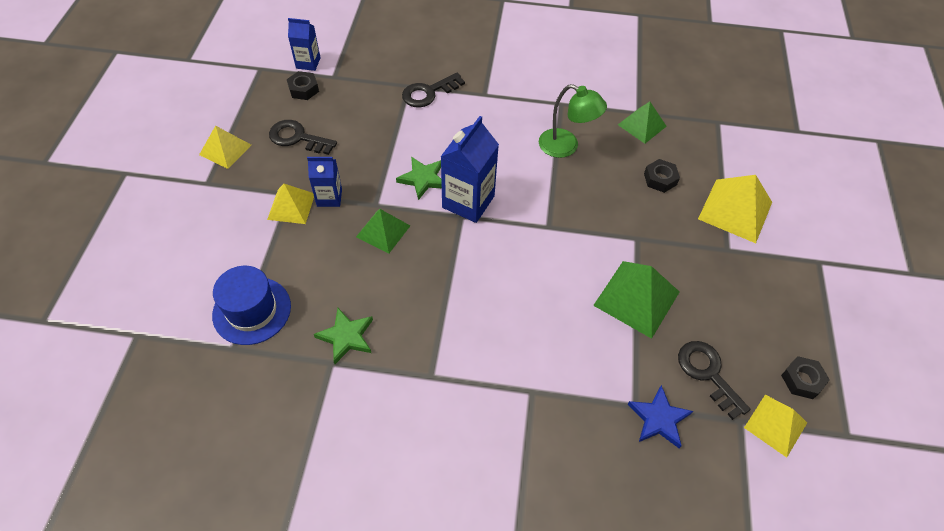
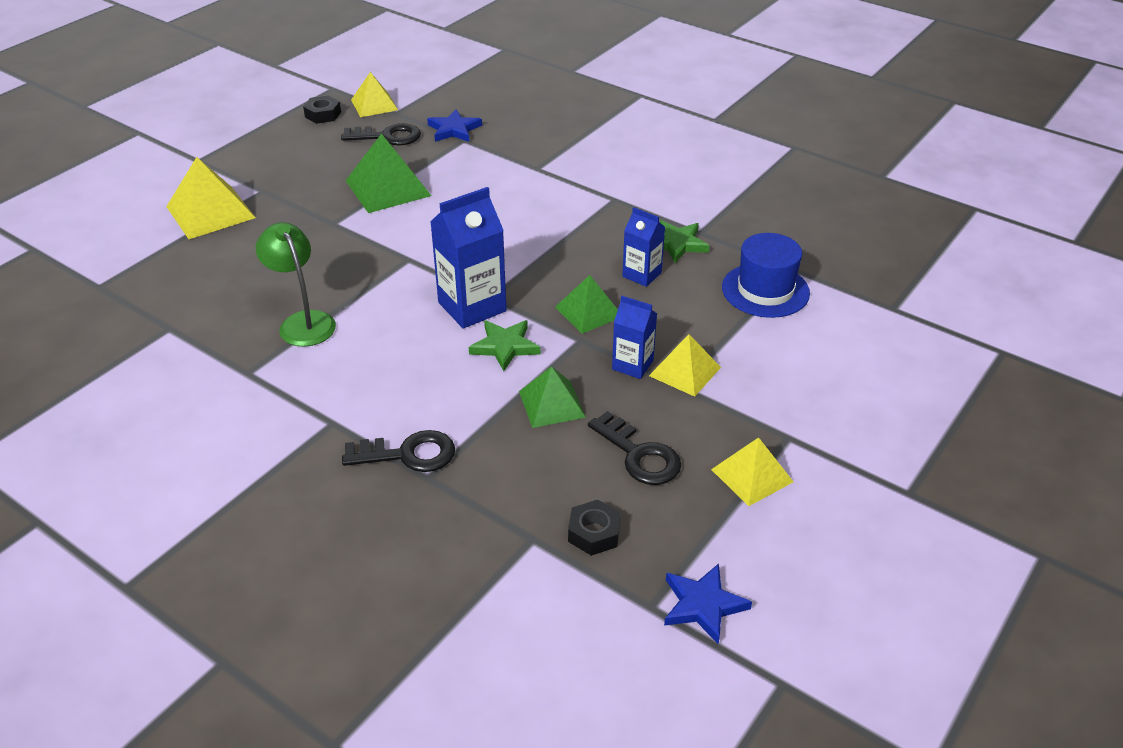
camera: 150 degrees left, 15 degrees down
(234, 77) = (703, 605): none -> blue star
(308, 63) = (562, 584): blue carton -> blue carton (642, 275)
(642, 125) = (186, 313): green pyramid -> green pyramid (551, 404)
(660, 179) = (243, 258): black nut -> none
(707, 373) = (388, 136): black key -> black key turned 90 degrees counterclockwise

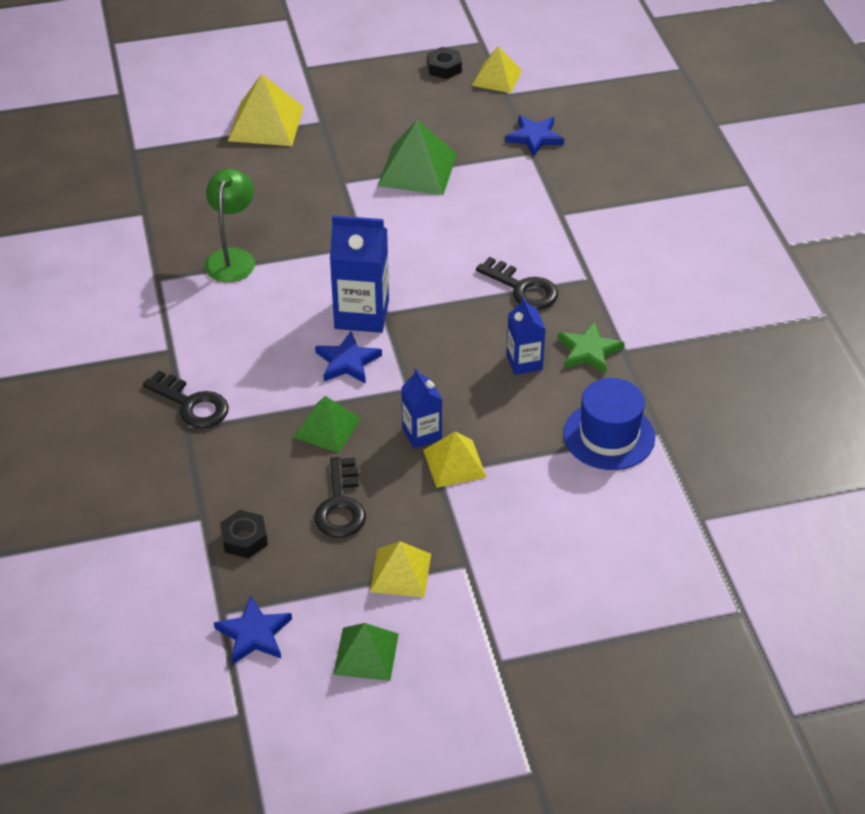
camera: 40 degrees right, 5 degrees up
(388, 136) = (472, 117): black key -> black key (523, 288)
(505, 346) = (347, 362): green star -> blue star
(589, 311) = (443, 370): green pyramid -> green pyramid (366, 654)

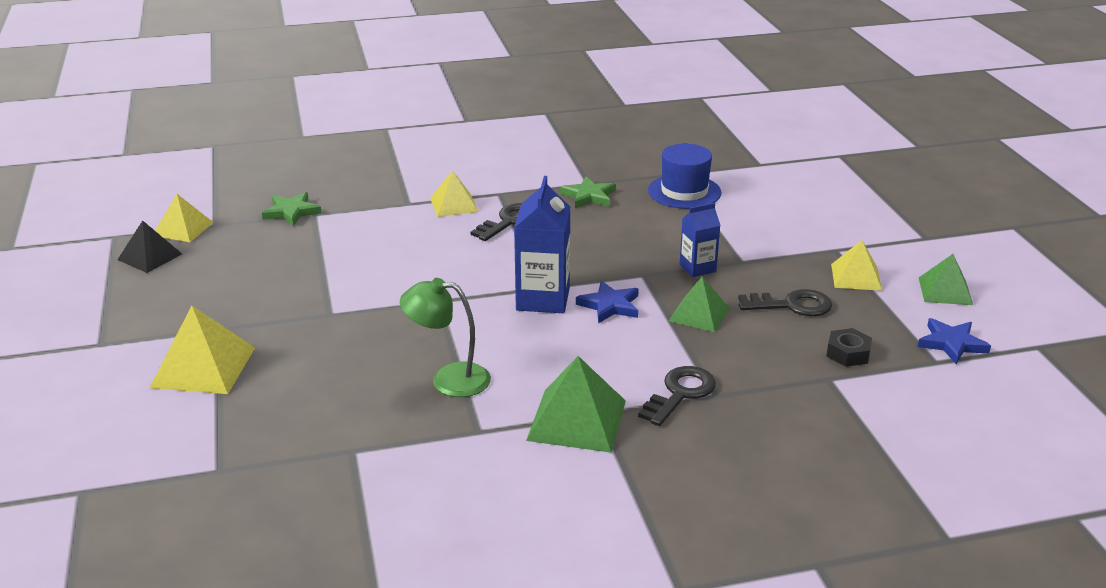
camera: 90 degrees left, 15 degrees down
(417, 169) = (323, 271): green pyramid -> green pyramid (577, 420)
(444, 68) = (150, 256): black nut -> black pyramid
(454, 463) = (728, 253): yellow pyramid -> yellow pyramid (454, 205)
(524, 362) = (604, 222): blue carton -> none
(534, 137) = (291, 212): blue star -> green star

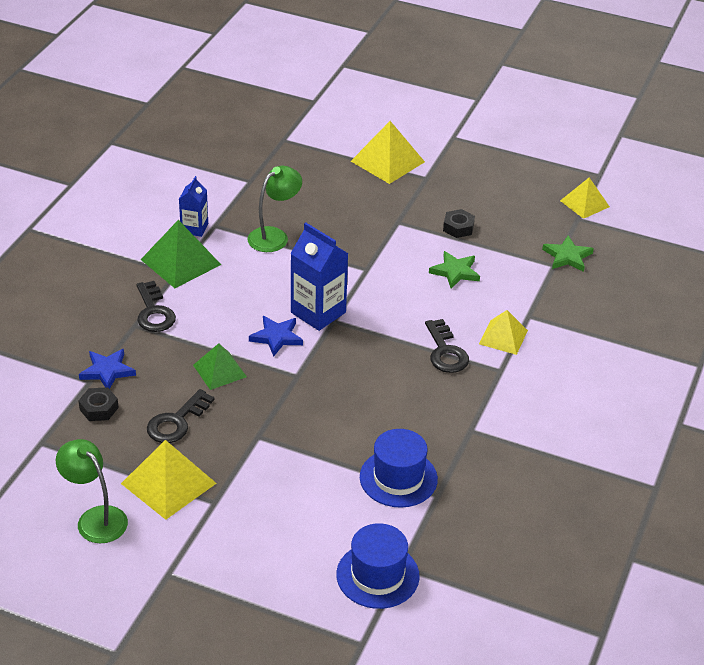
camera: 125 degrees right, 10 degrees up
(150, 256) = (552, 180): black pyramid -> none
(302, 277) = (458, 227): none -> black nut
(589, 196) = (446, 416): green star -> green star (455, 272)
(697, 268) = (275, 407): blue carton -> blue carton (194, 228)
(781, 169) = (377, 575): none -> blue hat
(856, 277) = (168, 483): yellow pyramid -> yellow pyramid, size x1.54
(945, 291) = (95, 518): green pyramid -> green lamp
(952, 343) = (45, 467): blue star -> blue star (107, 371)

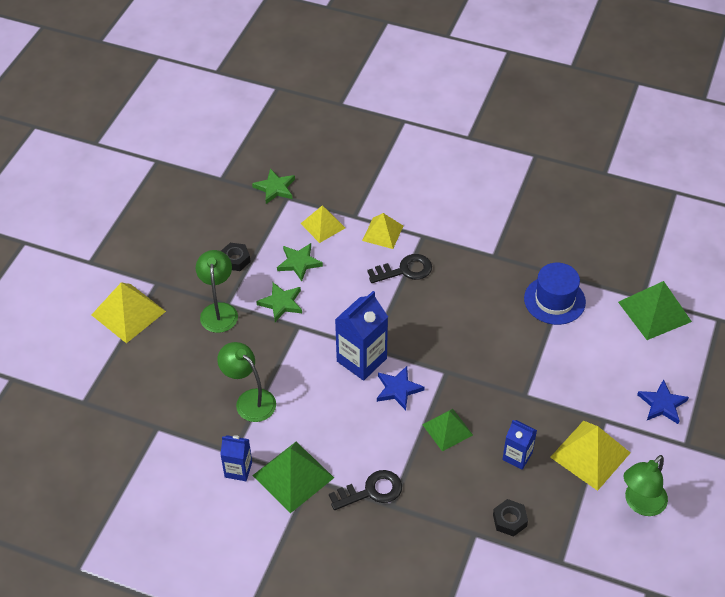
camera: 90 degrees left, 10 degrees up
(107, 371) = (459, 520): blue star -> blue star (662, 404)
(176, 422) = (517, 456): black key -> blue carton
(377, 575) = (654, 311): blue hat -> green pyramid
(389, 217) = (219, 311): none -> green lamp
(398, 258) = (281, 303): none -> green star
(584, 203) = (200, 173): yellow pyramid -> yellow pyramid (323, 225)

